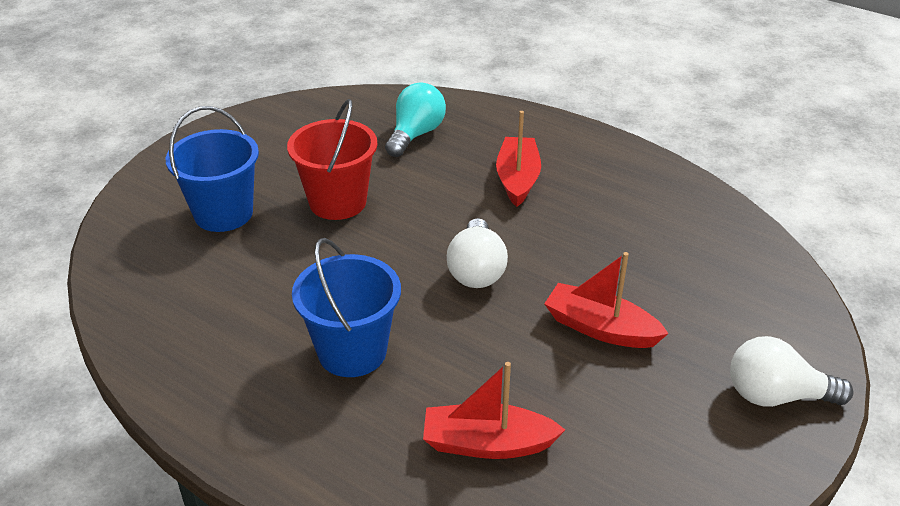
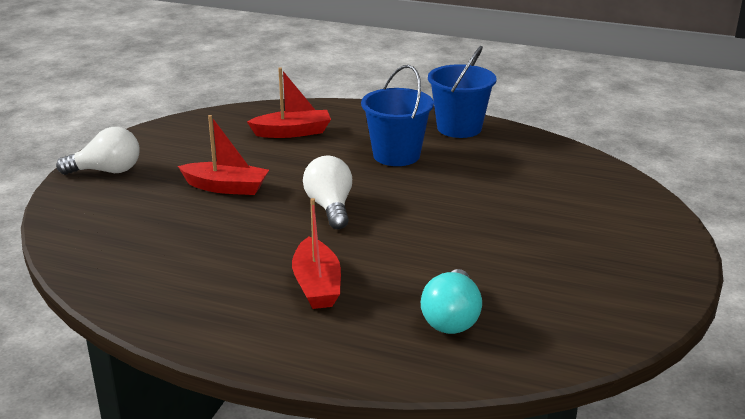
camera: 165 degrees right, 10 degrees down
(223, 213) = (571, 216): blue bucket -> blue bucket (459, 128)
(338, 202) = (480, 238): red bucket -> none

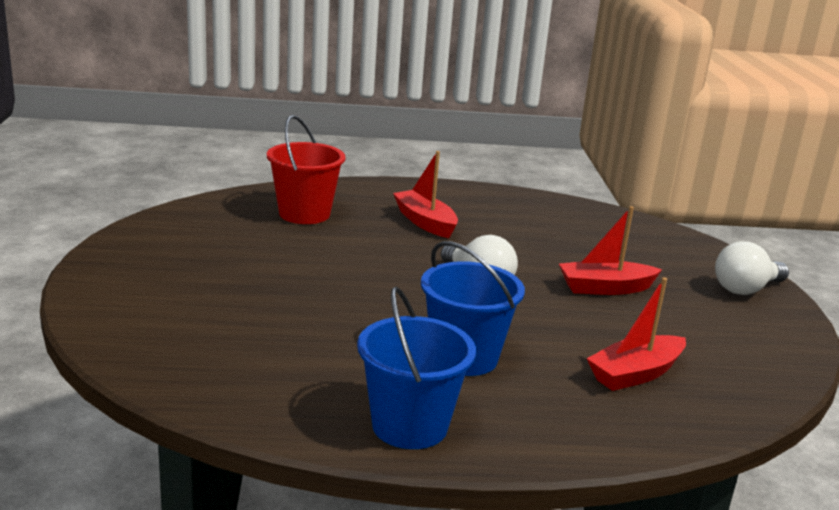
camera: 155 degrees right, 5 degrees down
(451, 318) = (304, 214): turquoise light bulb -> red bucket

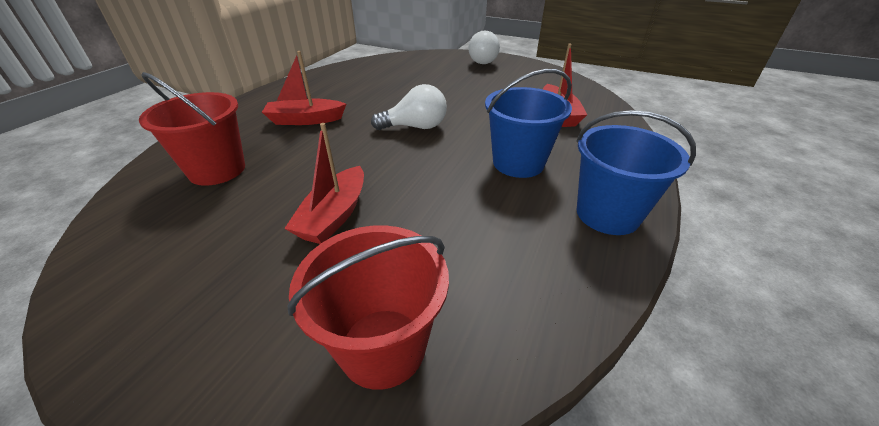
camera: 60 degrees left, 15 degrees up
(161, 334) = (383, 347): none -> red bucket
(605, 288) = (455, 91): red boat -> red boat (334, 215)

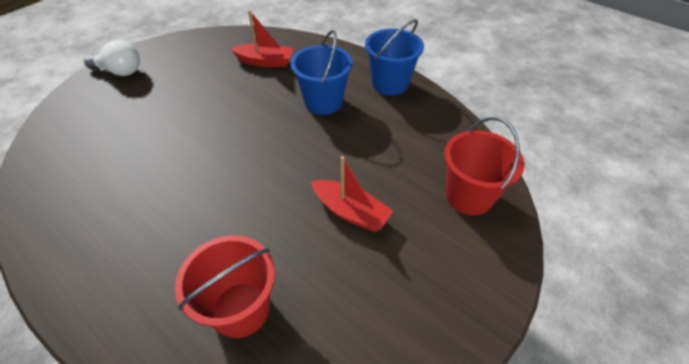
camera: 75 degrees left, 10 degrees up
(305, 120) = (167, 231): red boat -> none
(415, 127) = (237, 146): white light bulb -> none

